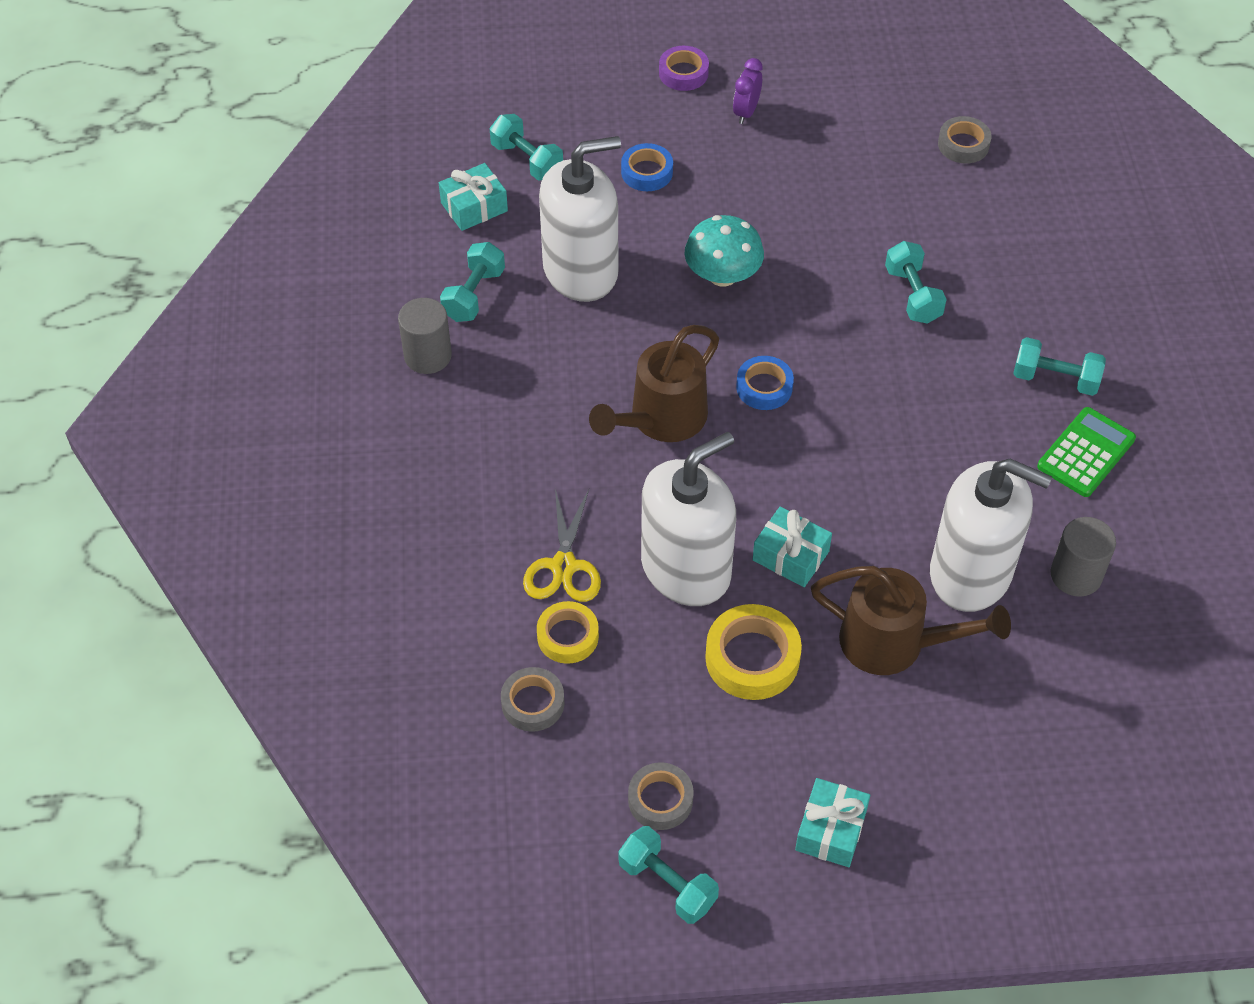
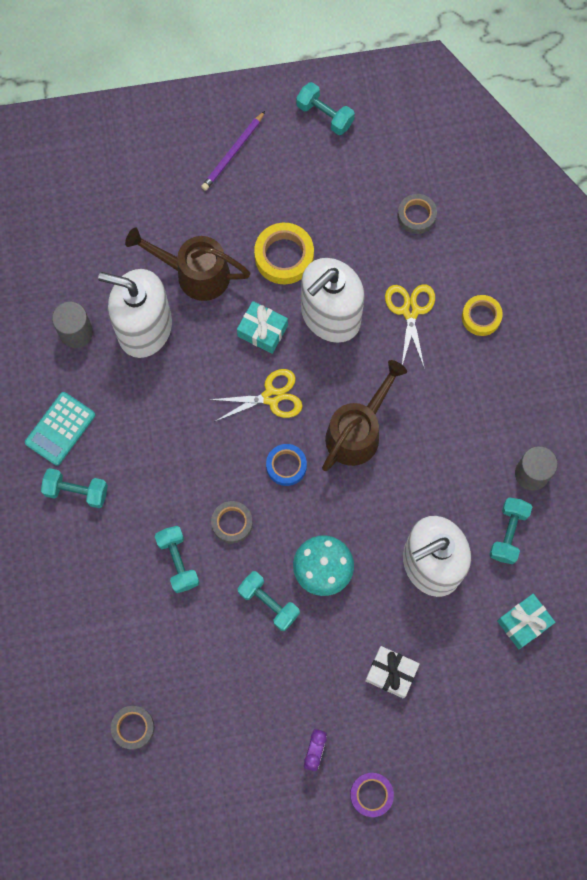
camera: 175 degrees right, 20 degrees up
(527, 160) = (490, 678): turquoise dumbbell -> turquoise dumbbell (268, 603)
(568, 636) = (401, 261): yellow tape -> yellow tape (481, 317)
(647, 172) = (391, 673): blue tape -> white gift
(660, 800) = (333, 163): grey tape -> grey tape (232, 523)
(781, 470) = (271, 397): none -> yellow scissors
(831, 830) = (233, 153): turquoise gift -> purple pencil
(1086, 453) = (60, 429): green calculator -> turquoise calculator

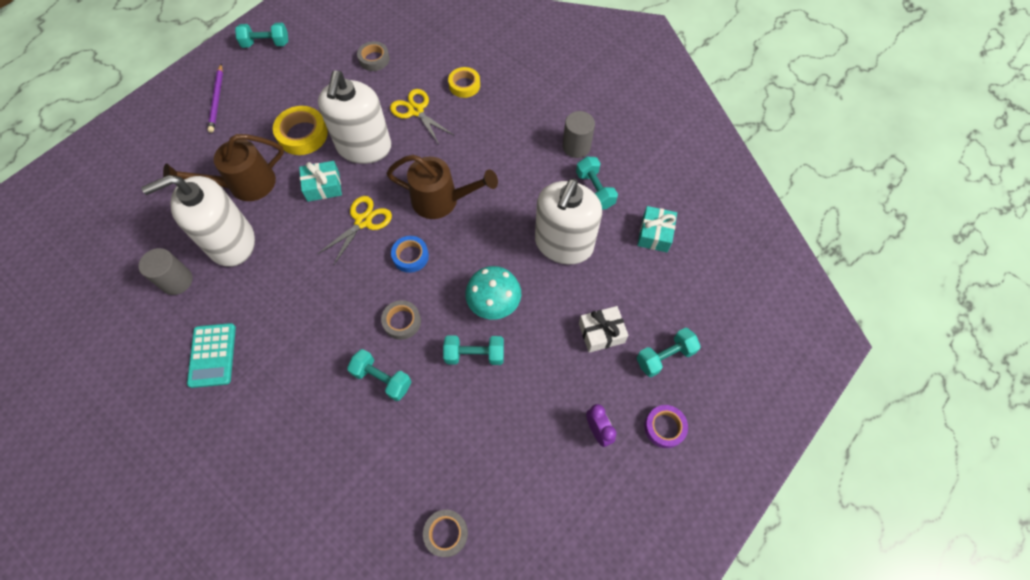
camera: 40 degrees left, 10 degrees down
(76, 491) = (260, 390): turquoise dumbbell -> turquoise dumbbell (665, 356)
(358, 431) = (442, 200): brown watering can -> brown watering can turned 105 degrees clockwise

